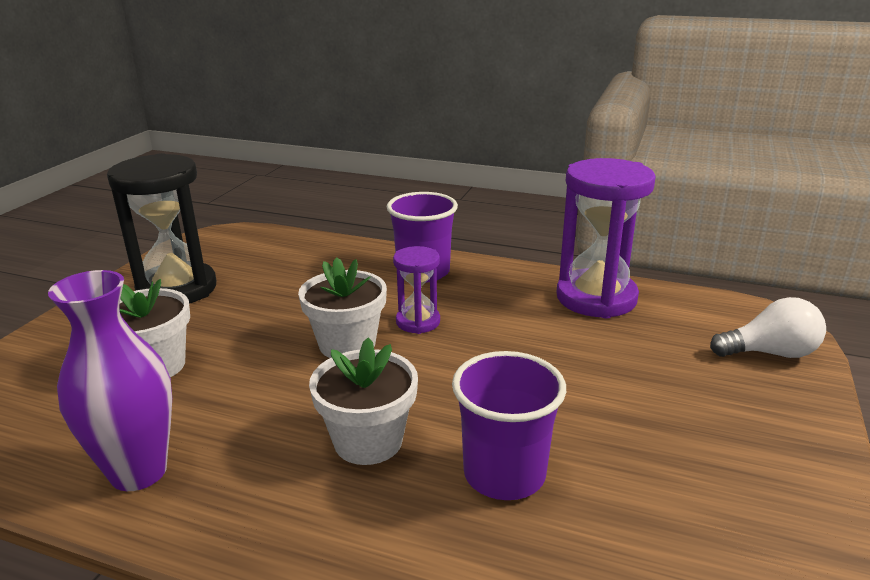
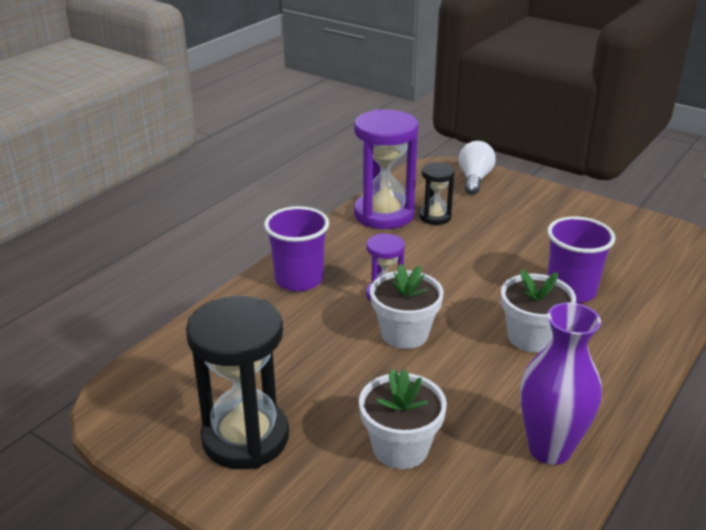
camera: 75 degrees left, 5 degrees up
(623, 333) = (435, 217): none -> black hourglass

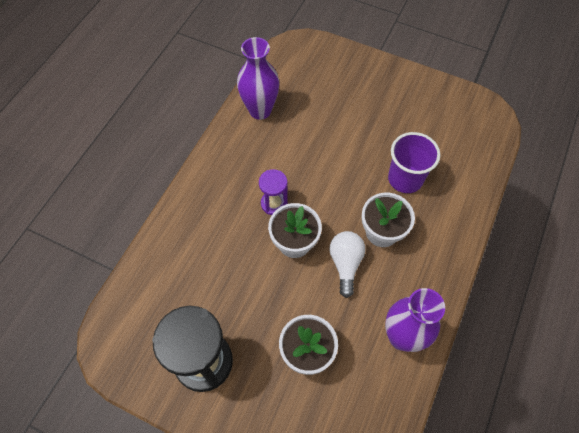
camera: 10 degrees left, 30 degrees up
(299, 279) = (209, 196): purple cup -> none
(384, 214) = (260, 110): purple hourglass -> purple vase
(435, 217) = (299, 108): black hourglass -> none
(474, 179) = (323, 57): white light bulb -> white light bulb (345, 264)

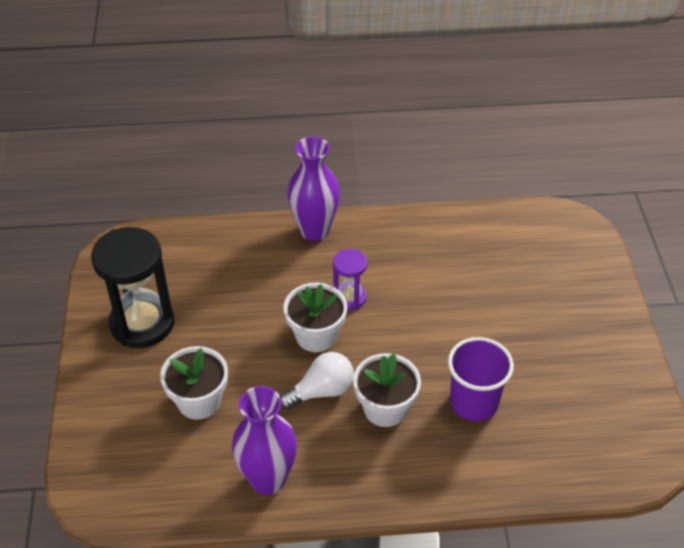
camera: 60 degrees right, 15 degrees down
(260, 110) = (456, 233): purple vase -> purple vase (314, 231)

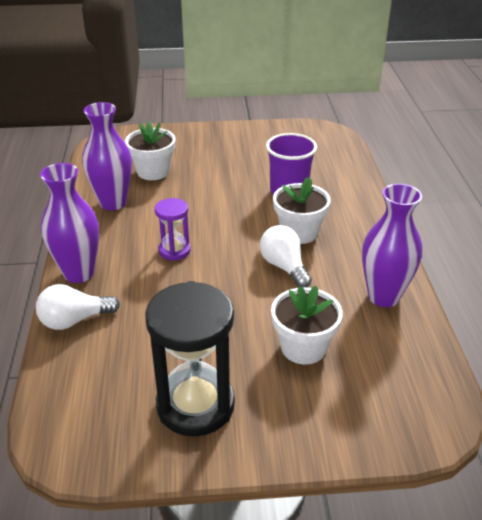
camera: 90 degrees left, 10 degrees down
(250, 237) = (74, 320): none -> white light bulb
(316, 335) = (219, 270): white flower pot -> white flower pot (153, 171)
(434, 241) = (113, 203): none -> purple vase

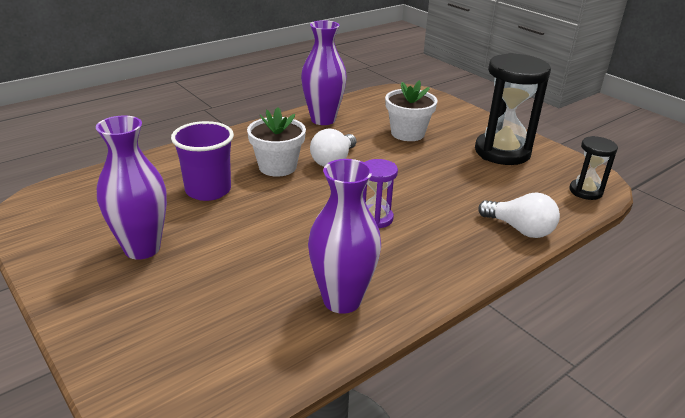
camera: 125 degrees left, 5 degrees down
(62, 417) = (585, 191): none -> black hourglass
(79, 273) = (473, 258): purple vase -> purple vase (142, 248)
(153, 171) = (239, 303): white flower pot -> none

